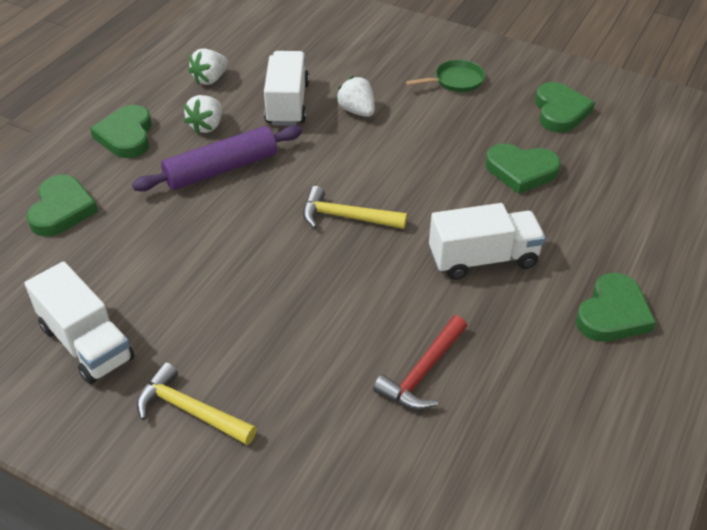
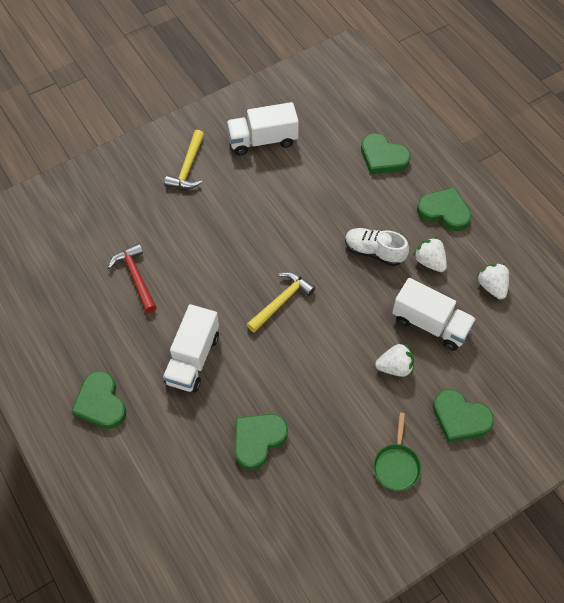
camera: 120 degrees right, 15 degrees up
(190, 410) = (188, 167): yellow hammer -> yellow hammer turned 135 degrees clockwise
(221, 169) = (374, 252): purple rolling pin -> white shoe
(560, 111) = (309, 522): green heart -> green heart (460, 418)

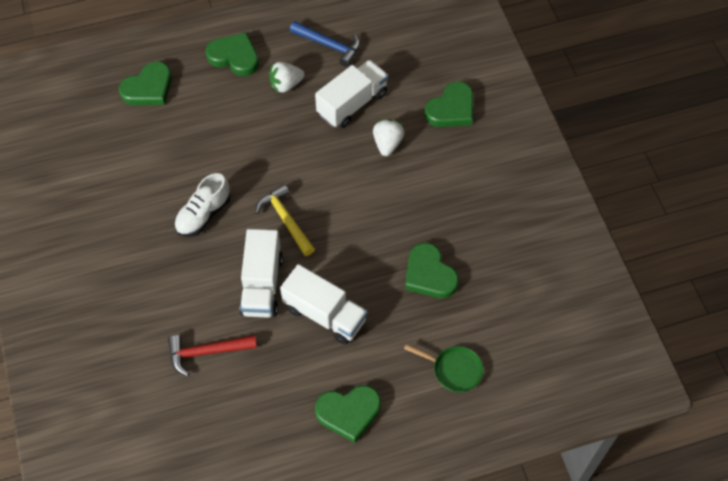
camera: 75 degrees left, 0 degrees up
(188, 167) = (81, 272): yellow hammer -> none
(263, 140) = (77, 190): white truck -> white truck (262, 284)
(374, 252) = (258, 126): white shoe -> white shoe (203, 215)
(396, 465) = (483, 169): green pan -> green pan (454, 370)
(444, 211) = (234, 57): green heart -> green heart turned 75 degrees clockwise
(492, 286) = (329, 45): white strawberry -> blue hammer

